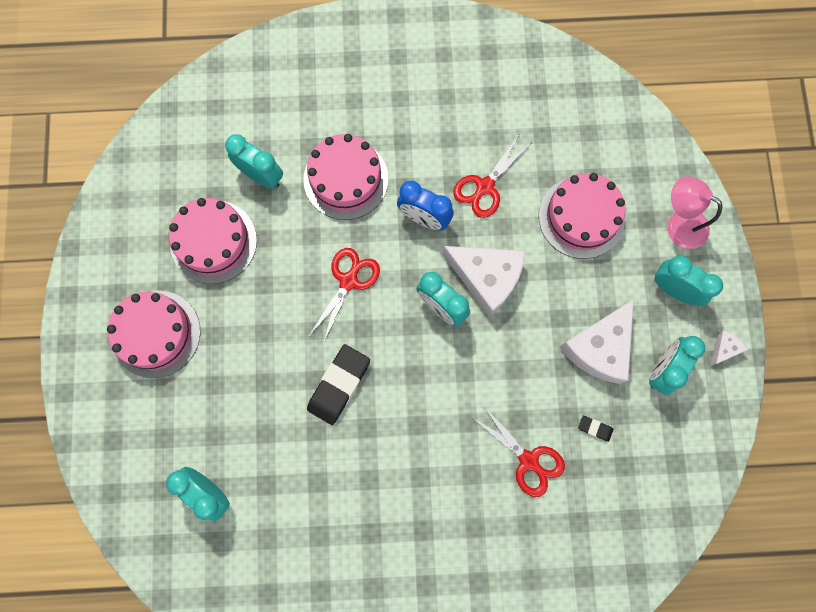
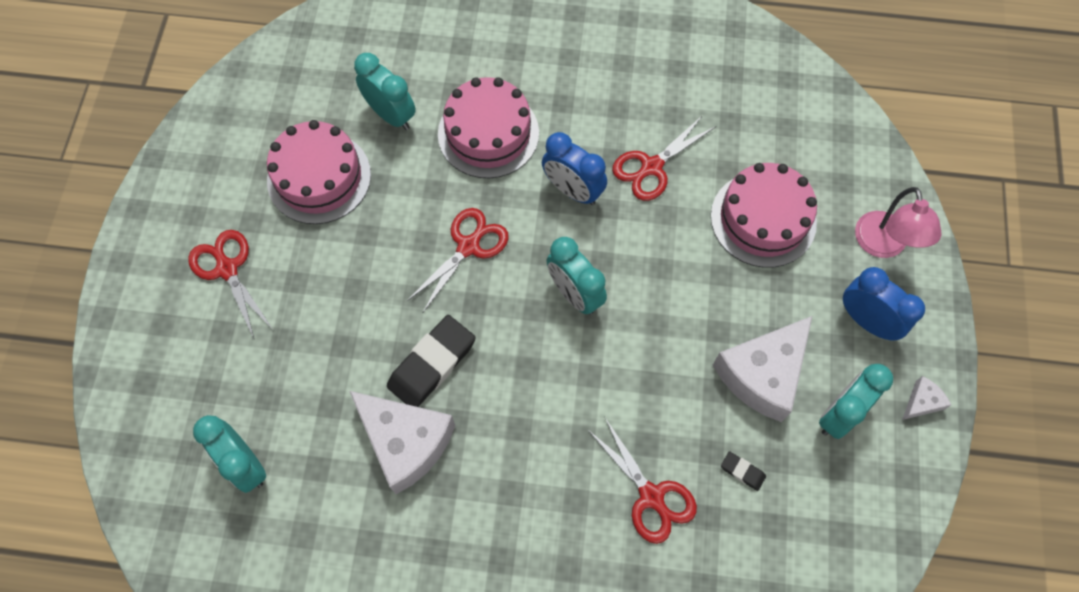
camera: 10 degrees right, 10 degrees down
(156, 334) = (227, 268): pink cake -> red scissors
(486, 278) = (636, 269): white cheese -> white cheese (405, 442)
(673, 289) = (866, 321): turquoise clock -> blue clock
(679, 224) = (883, 245): pink lamp -> pink lamp turned 135 degrees counterclockwise

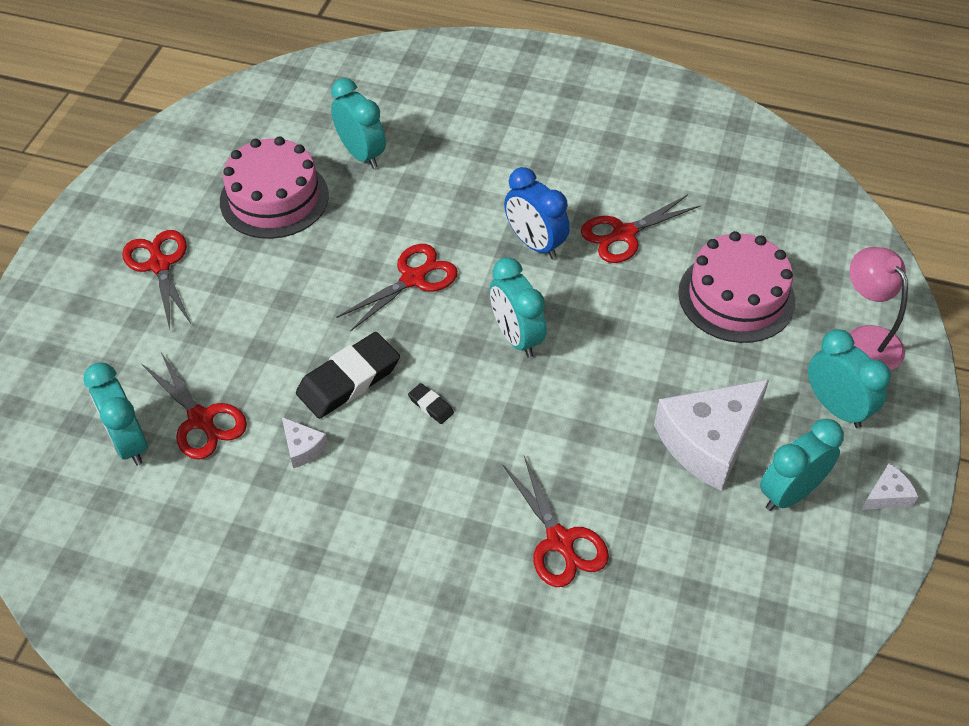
camera: 10 degrees right, 15 degrees down
(306, 429) = (201, 420): none -> red scissors
(405, 442) = (303, 448): white cheese -> white cheese, size x0.44
(488, 133) = (457, 183): pink cake -> none
(742, 471) = (668, 532): black eraser -> black eraser (431, 405)
(866, 321) = (836, 407): blue clock -> turquoise clock
(883, 245) = (866, 339): pink lamp -> pink lamp turned 150 degrees clockwise

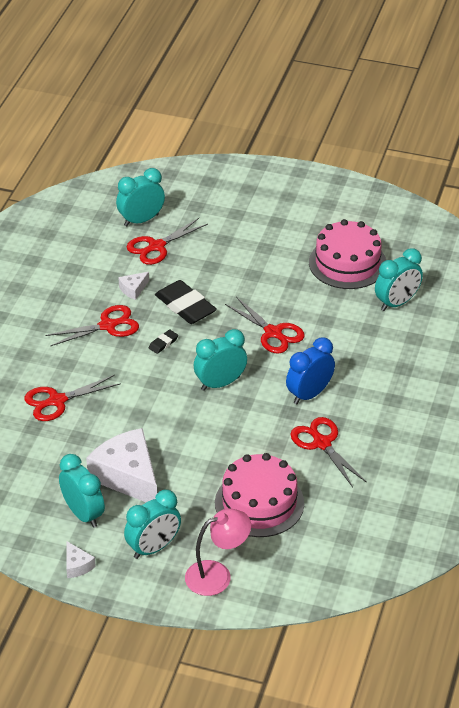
camera: 90 degrees right, 10 degrees down
(159, 264) = (282, 217): red scissors -> red scissors (108, 326)

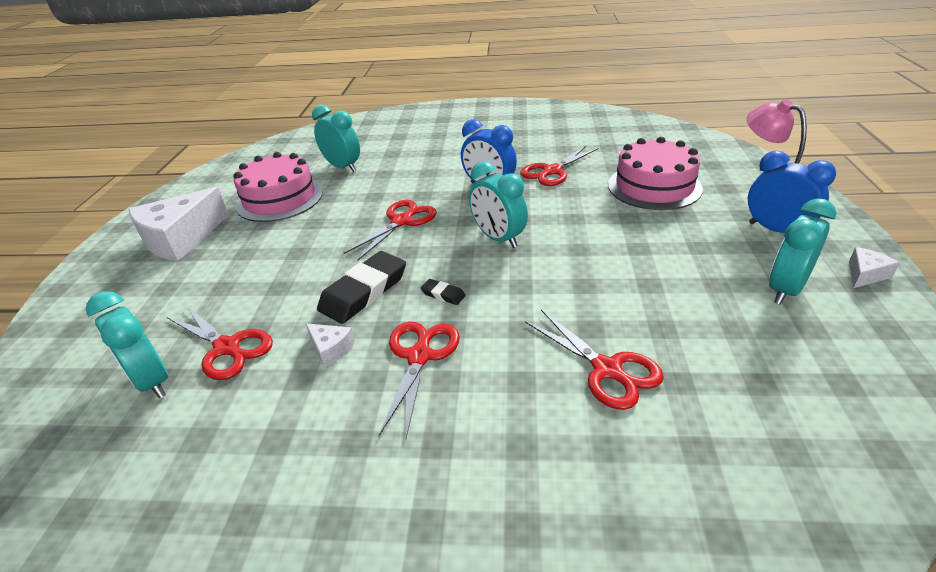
camera: 100 degrees left, 5 degrees down
(108, 326) = (420, 356): red scissors -> red scissors turned 45 degrees clockwise
(127, 476) = (693, 270): white cheese -> white cheese (181, 238)
(153, 548) = (776, 230): turquoise clock -> blue clock

